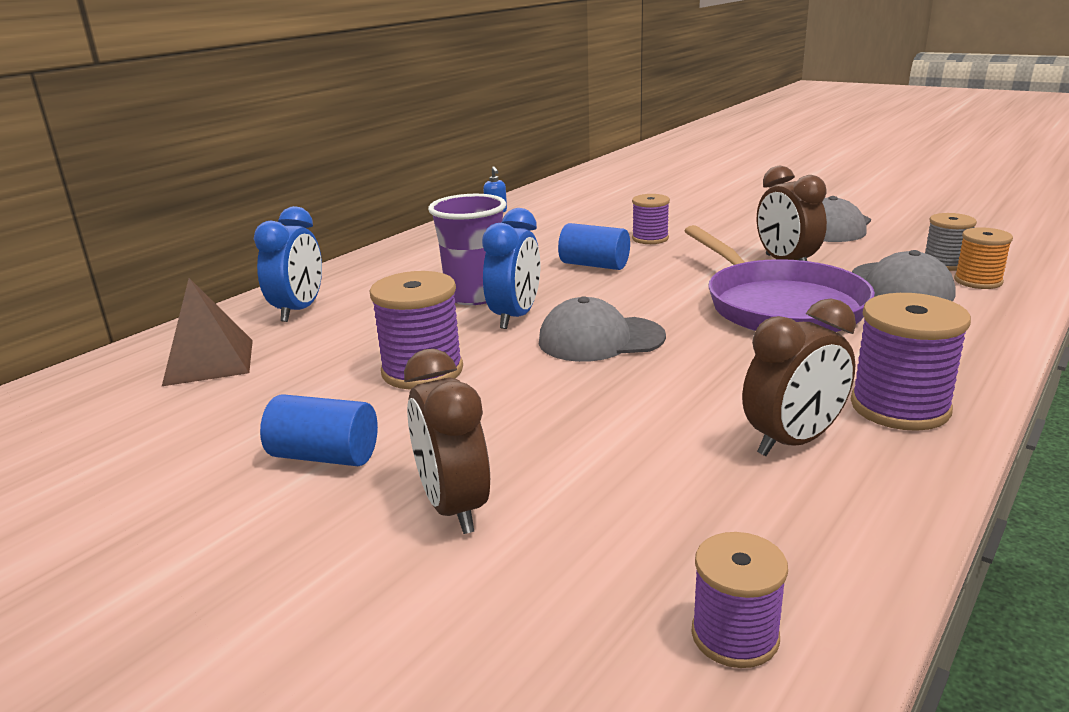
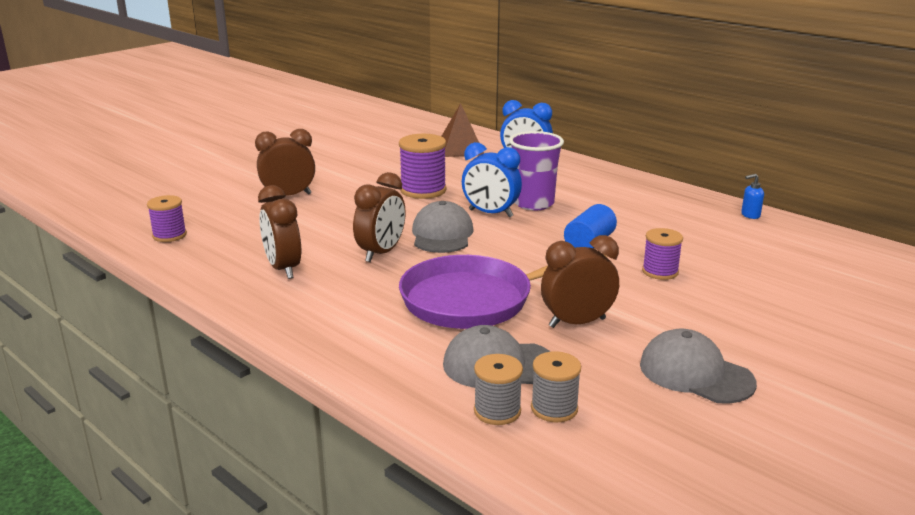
camera: 95 degrees right, 0 degrees up
(325, 456) = (347, 174): blue cylinder -> none
(685, 372) = (381, 253): none -> brown clock
(899, 407) = (296, 306): purple spool -> none
(978, 281) = (497, 411): orange spool -> grey spool

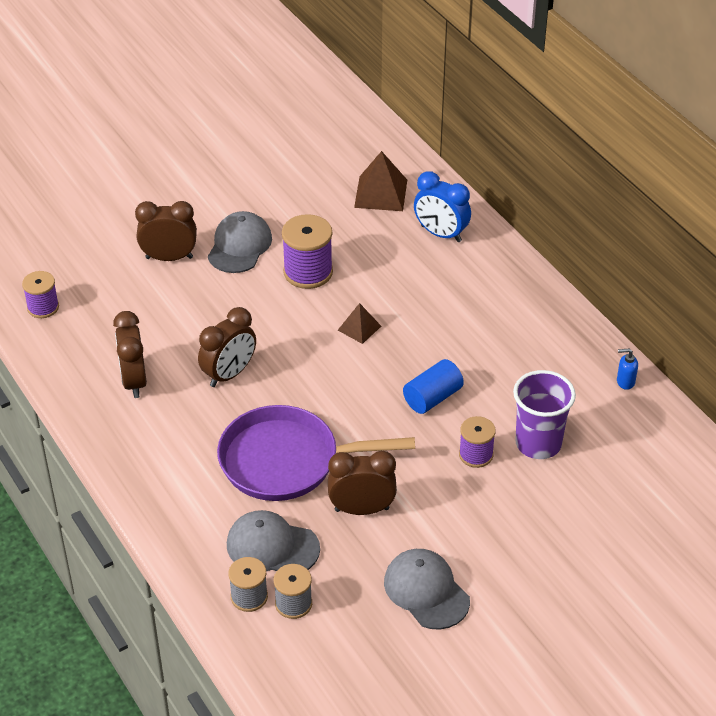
camera: 15 degrees right, 20 degrees up
(442, 234) = (297, 355): grey cap -> grey cap (239, 246)
(490, 213) = (359, 328): blue clock -> brown pyramid
(533, 203) = (411, 318): purple cup -> purple cup (538, 443)

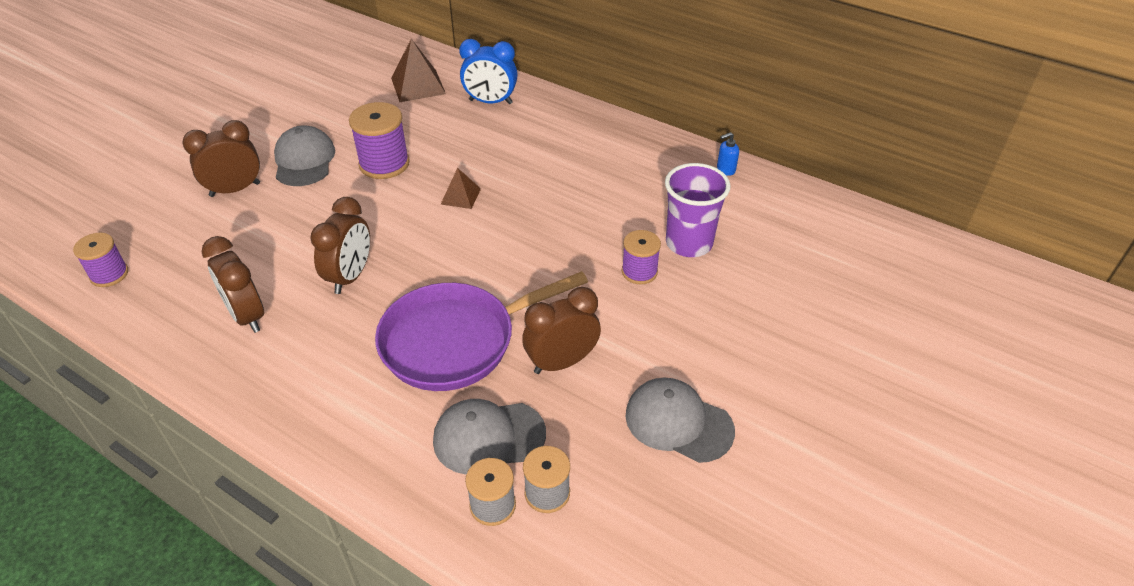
camera: 25 degrees left, 0 degrees up
(432, 397) = (566, 235): blue cylinder -> none

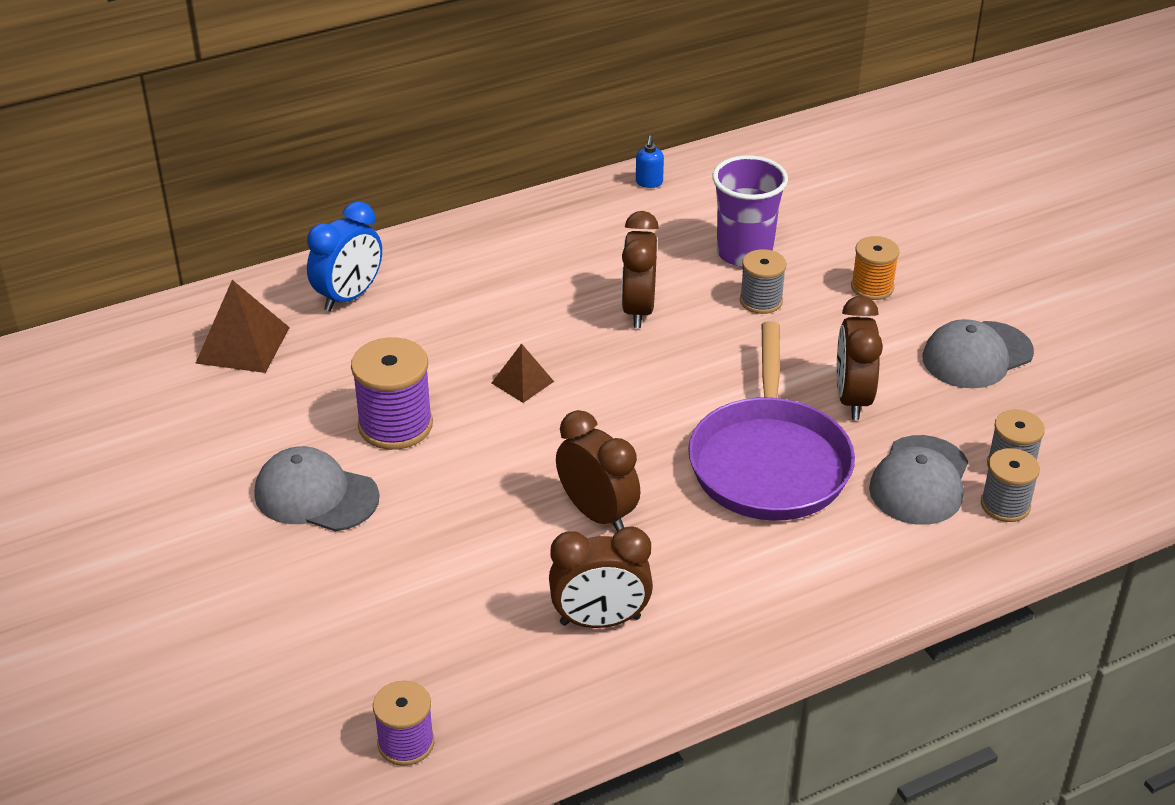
camera: 60 degrees left, 5 degrees down
(235, 189) = (321, 578): brown clock -> brown clock (638, 310)
(639, 272) = (761, 301): purple spool -> grey spool
(712, 326) = (872, 287): none -> orange spool

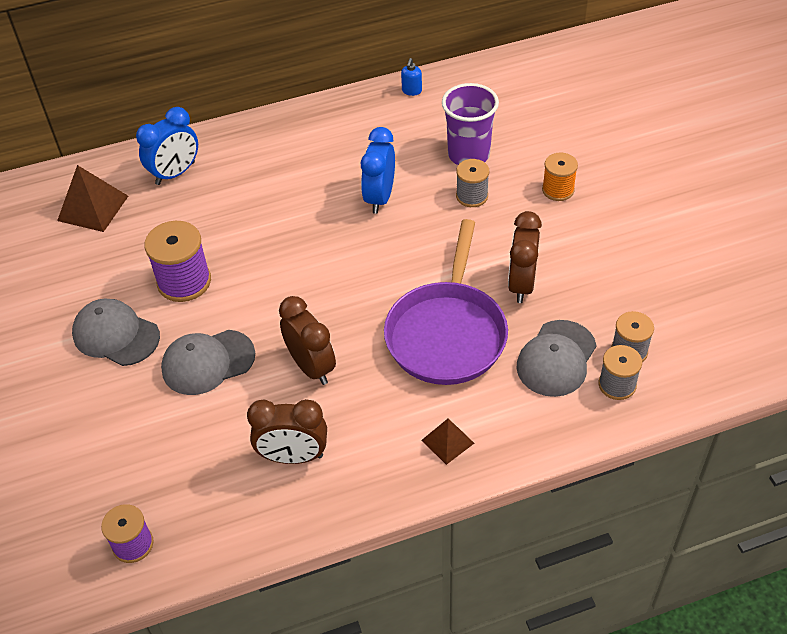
camera: 10 degrees right, 10 degrees up
(522, 382) = (282, 252): brown pyramid -> brown pyramid (447, 441)
(638, 310) = (379, 198): brown clock -> blue clock
(977, 355) = (624, 254): grey cap -> grey cap (208, 362)

